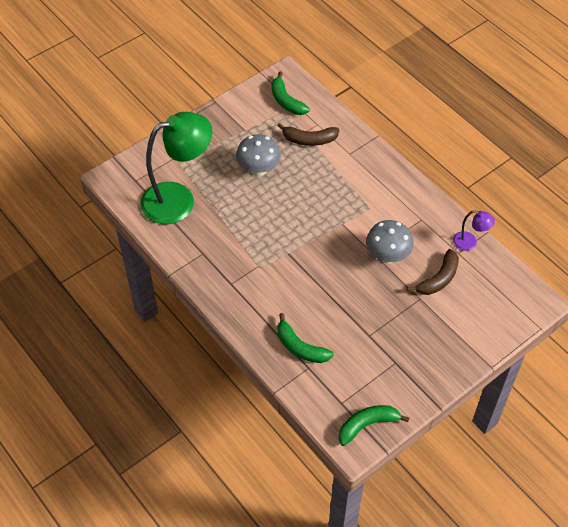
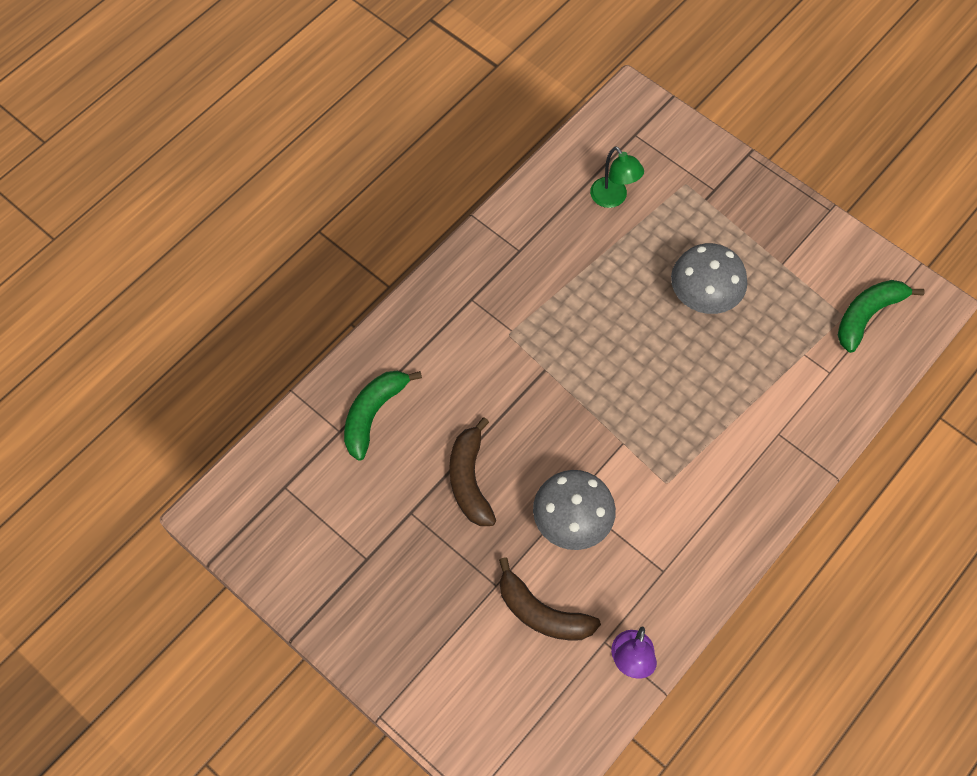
camera: 80 degrees right, 10 degrees up
(179, 199) = (613, 198): green lamp -> green lamp, size x0.43
(309, 140) = (790, 365): brown banana -> brown banana (469, 480)
(367, 425) = (250, 529): green banana -> none

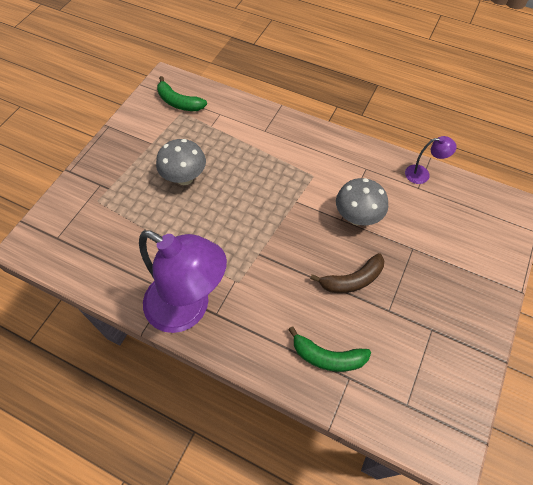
camera: 105 degrees left, 5 degrees down
(487, 269) = (188, 309): none -> purple lamp
(542, 613) = (417, 221): brown banana -> none
(613, 198) = (114, 241): green lamp -> none

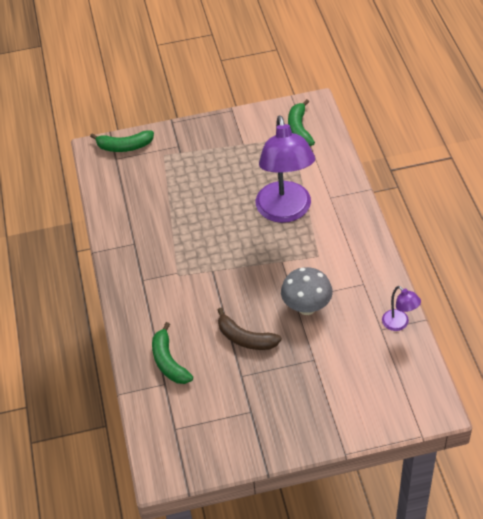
camera: 55 degrees right, 10 degrees down
(52, 222) = (124, 146): none -> green banana
(185, 178) = (233, 184): grey mushroom -> none
(188, 309) = (132, 263): purple lamp -> purple lamp (285, 211)

